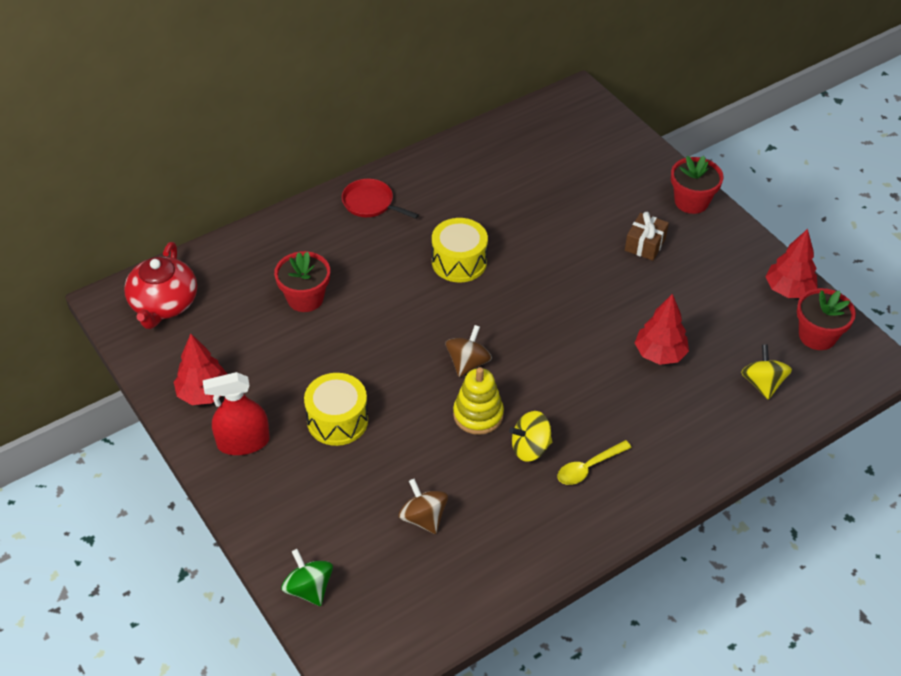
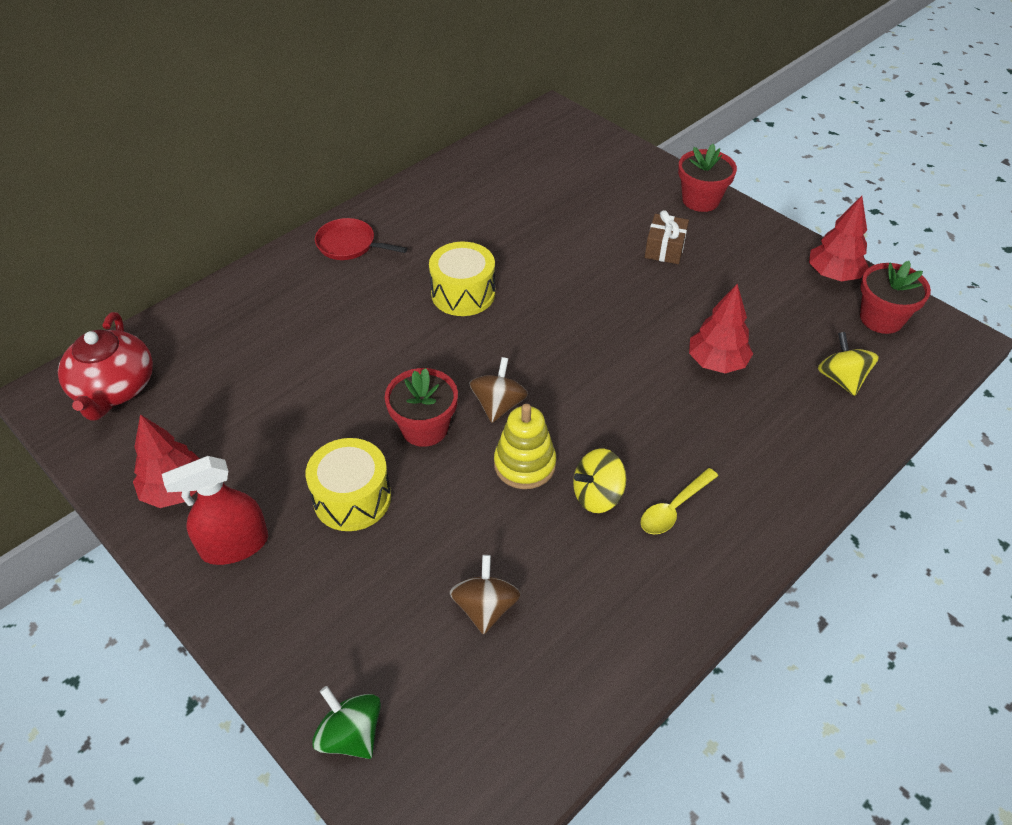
camera: 10 degrees left, 0 degrees up
(305, 298) = (289, 358): red flower pot -> red flower pot (424, 428)
(423, 518) = (485, 607): brown spinning top -> brown spinning top turned 45 degrees clockwise

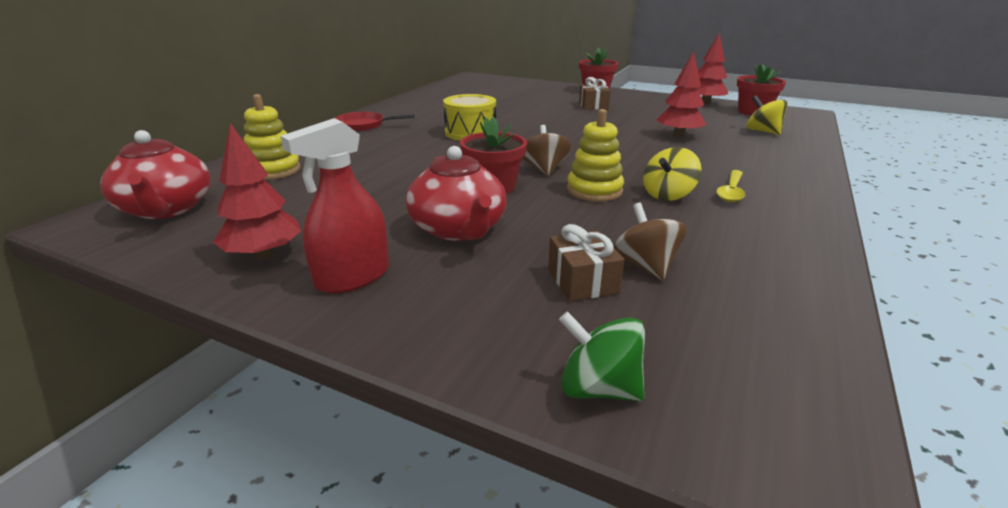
camera: 20 degrees left, 20 degrees down
(223, 335) = (273, 170): none -> yellow stacking toy
(352, 498) = (458, 229): yellow drum -> red teapot
(416, 611) = (582, 281): none -> brown gift

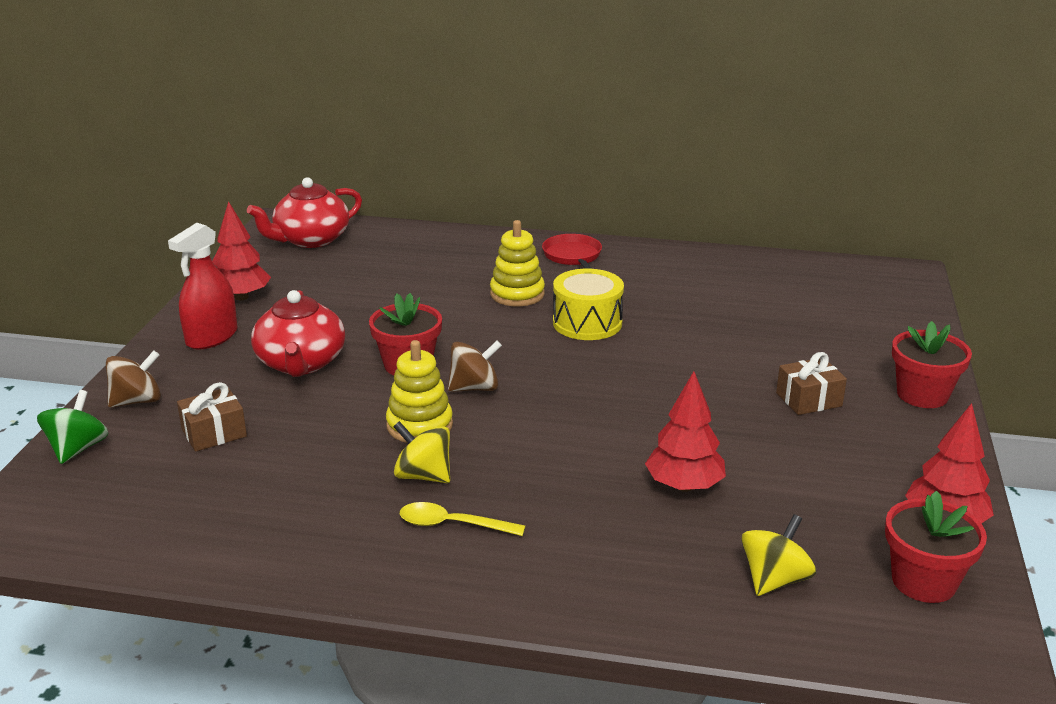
camera: 75 degrees right, 0 degrees up
(273, 170) = (408, 252): yellow stacking toy -> yellow stacking toy (517, 294)
(353, 277) = (212, 337): red spray bottle -> red spray bottle turned 90 degrees counterclockwise
(458, 229) = (301, 363): red teapot -> red teapot turned 60 degrees counterclockwise
(645, 266) = (244, 463): brown spinning top -> brown spinning top (137, 401)

